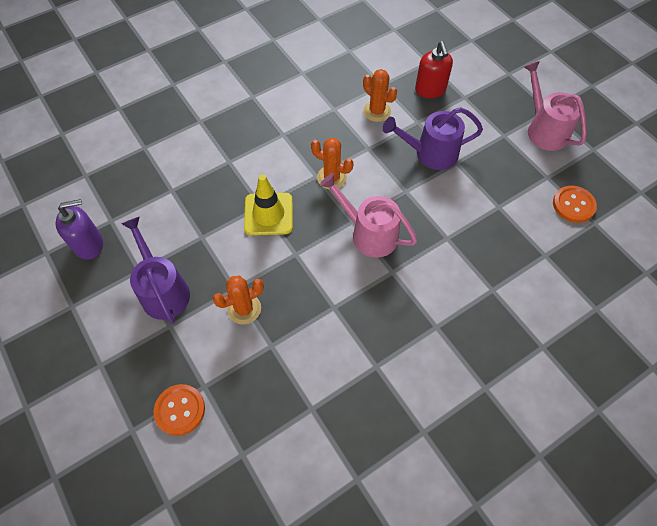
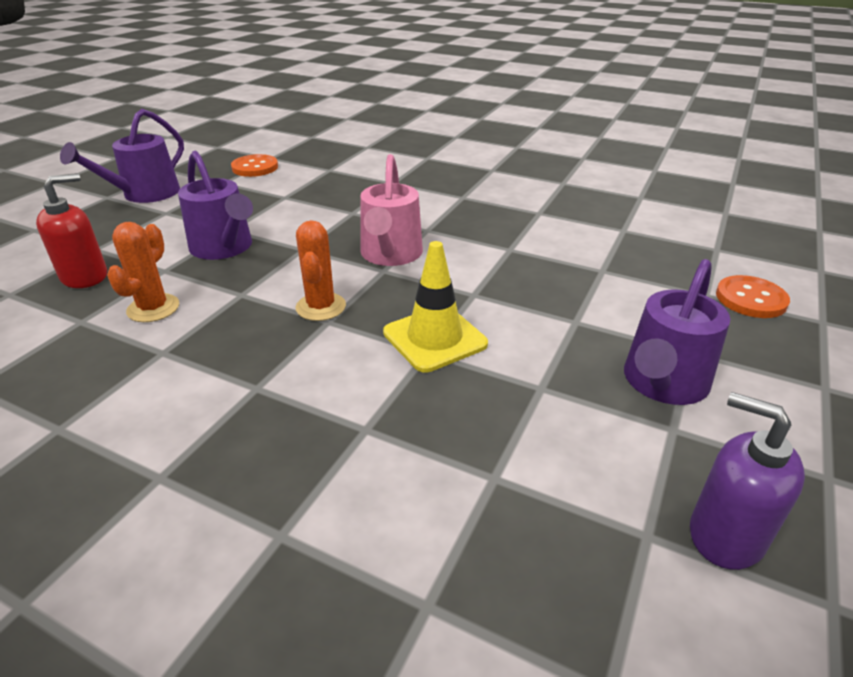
camera: 120 degrees left, 25 degrees down
(244, 309) = (589, 303): orange cactus -> none
(544, 129) = (145, 194): pink watering can -> purple watering can

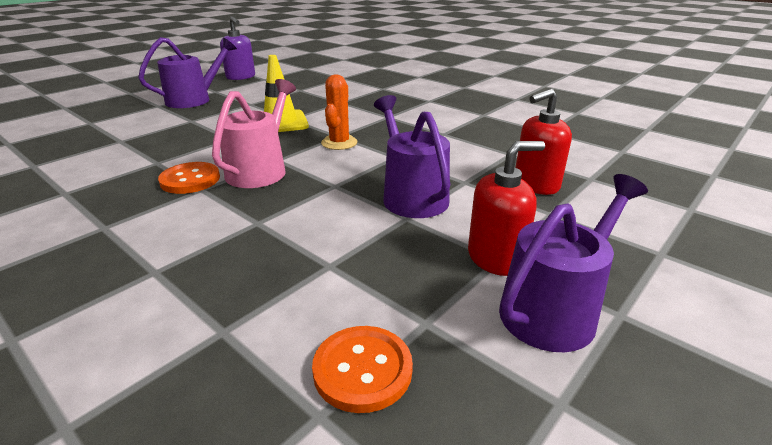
camera: 165 degrees left, 5 degrees down
(153, 308) = (460, 155): orange cactus -> none
(167, 212) = (496, 258): none -> red soap dispenser
(750, 299) = (71, 118): orange button -> orange button (190, 180)

